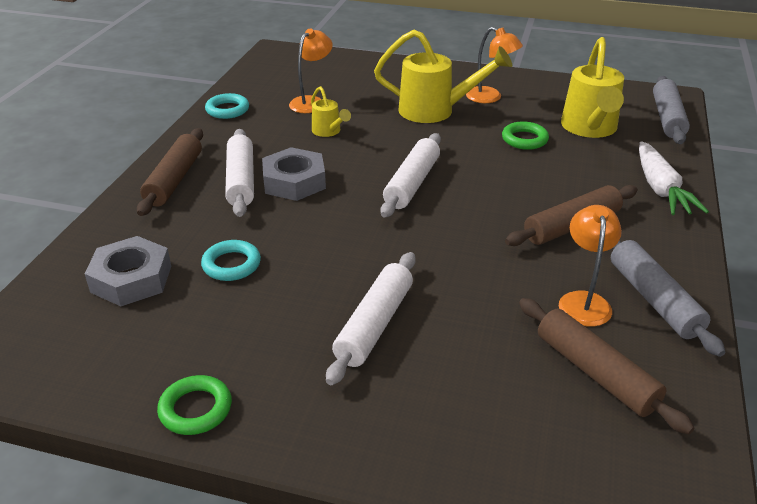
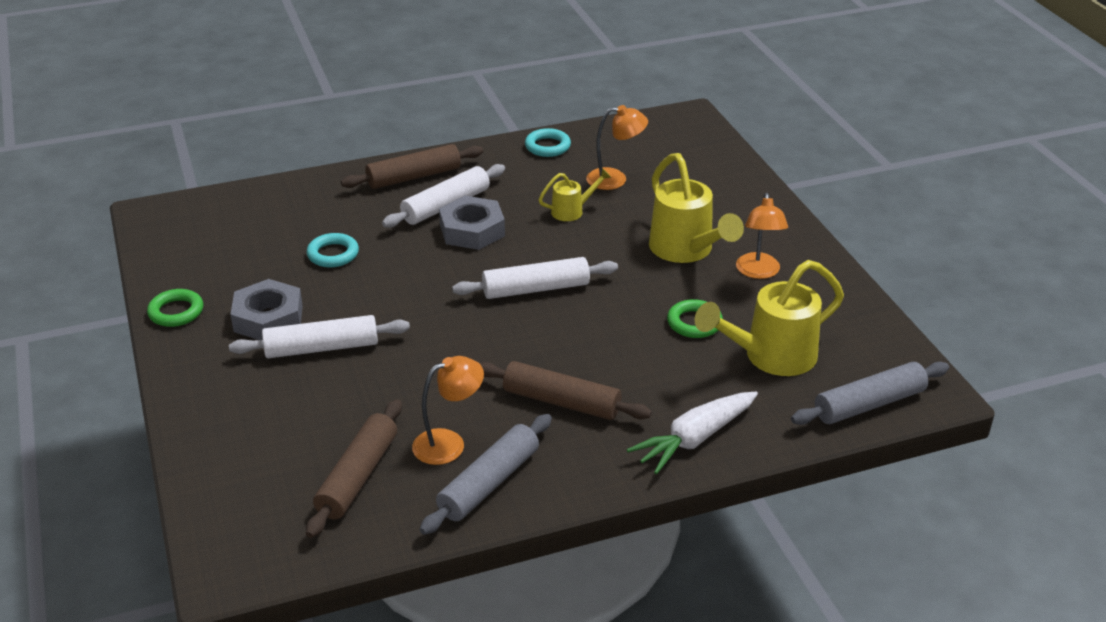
camera: 55 degrees right, 0 degrees up
(131, 279) = (278, 223): grey nut -> grey nut (268, 318)
(328, 132) = (572, 211): yellow watering can -> yellow watering can turned 135 degrees counterclockwise

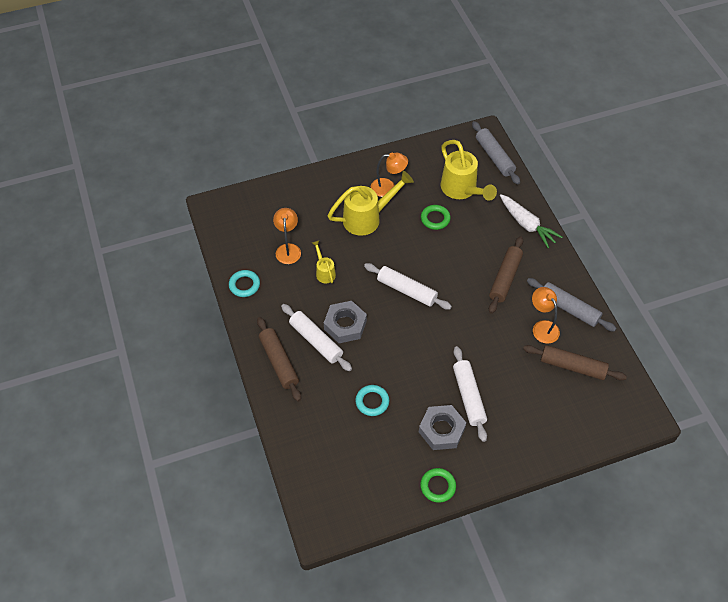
camera: 90 degrees left, 20 degrees up
(536, 289) = (406, 290): white rolling pin -> white rolling pin turned 45 degrees counterclockwise

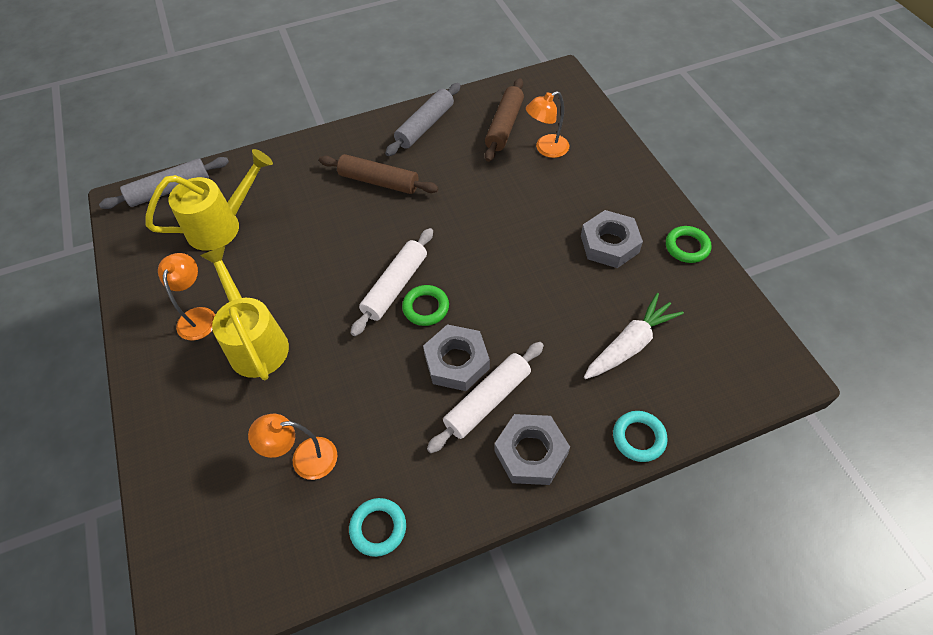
camera: 90 degrees left, 0 degrees up
(279, 362) = (530, 452): brown rolling pin -> grey nut
(324, 272) = (356, 397): yellow watering can -> none
(372, 402) = (581, 321): turquoise ring -> turquoise ring (638, 438)
(435, 219) = (270, 255): green ring -> green ring (426, 307)
(469, 396) = (557, 217): white rolling pin -> none
(527, 225) = (295, 159): white carrot -> white carrot (630, 344)
(542, 327) = (452, 149): orange lamp -> orange lamp (546, 149)

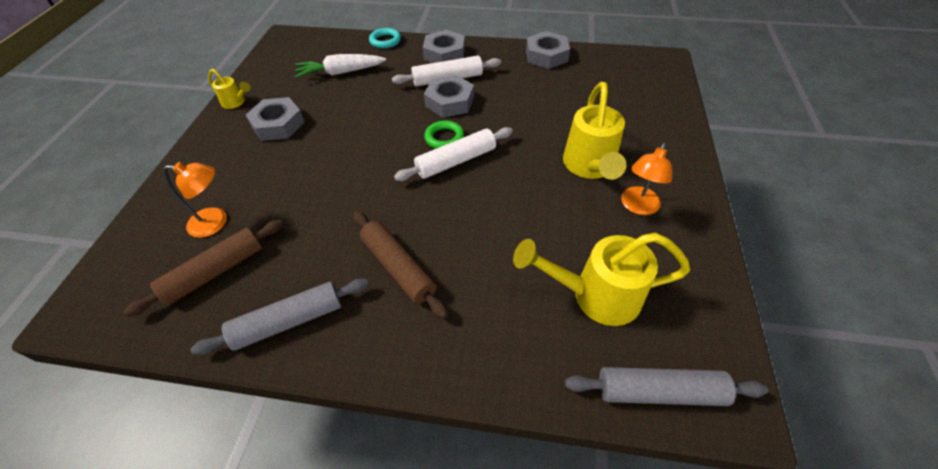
camera: 150 degrees left, 5 degrees down
(304, 459) = (576, 92): orange lamp -> none
(378, 528) = (546, 55): turquoise ring -> grey nut
(687, 247) = (236, 103): green ring -> yellow watering can

